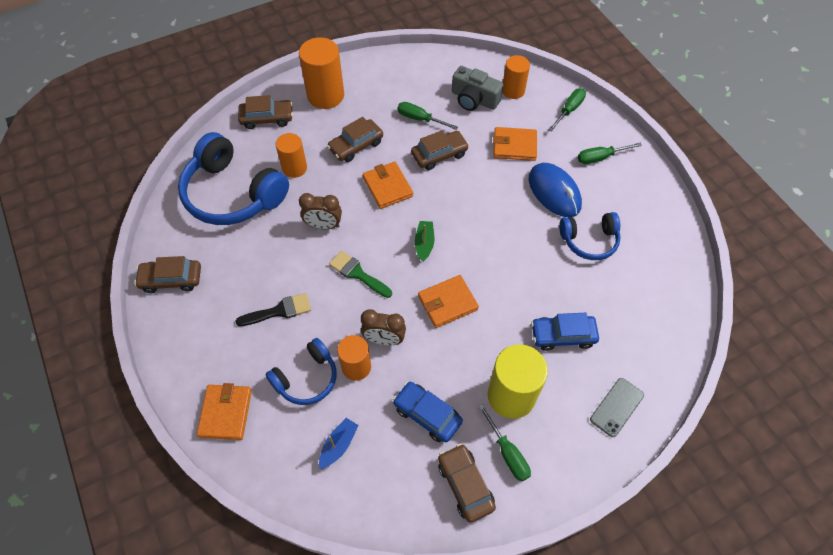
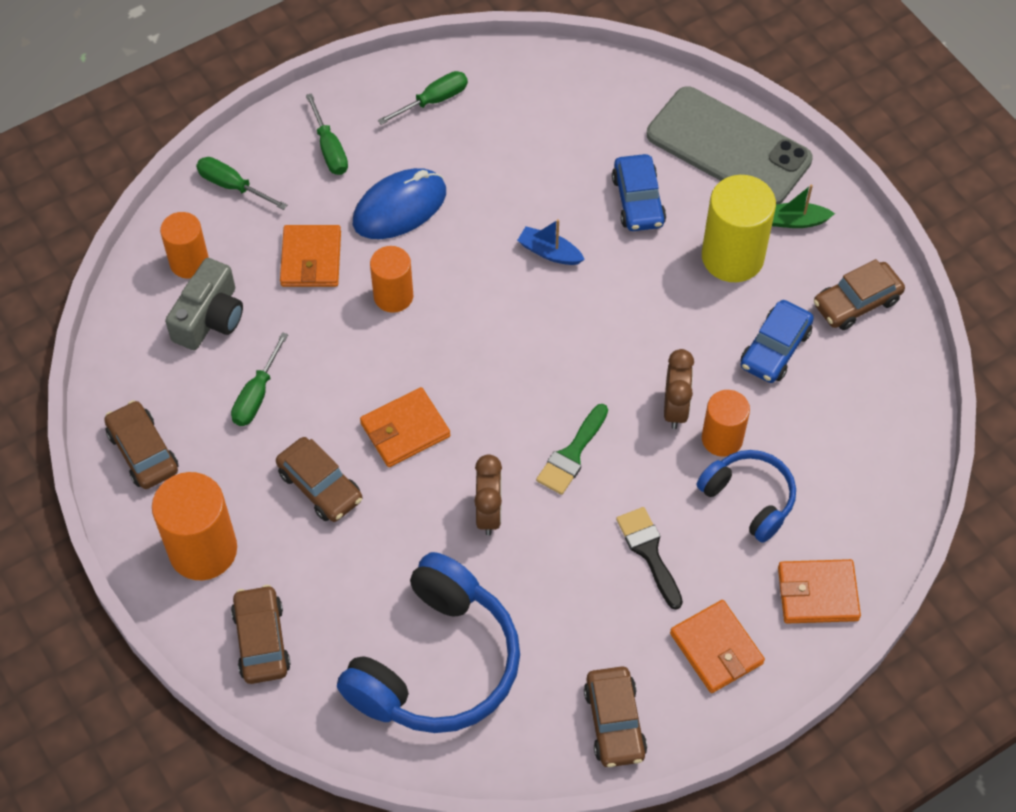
camera: 95 degrees left, 0 degrees up
(294, 168) = (374, 575): orange cylinder -> orange cylinder (393, 296)
(338, 445) = (835, 446): blue boat -> blue boat (549, 252)
(424, 244) = (509, 370): green boat -> green boat (795, 221)
(439, 155) = (334, 361): brown car -> brown car (143, 451)
(447, 303) = (606, 335): orange wallet -> orange wallet (716, 648)
(507, 453) = (808, 259): green screwdriver -> green screwdriver (434, 100)
(589, 240) = (483, 167): blue headphones -> none
(616, 407) = (728, 147): grey phone -> grey phone, size x2.12

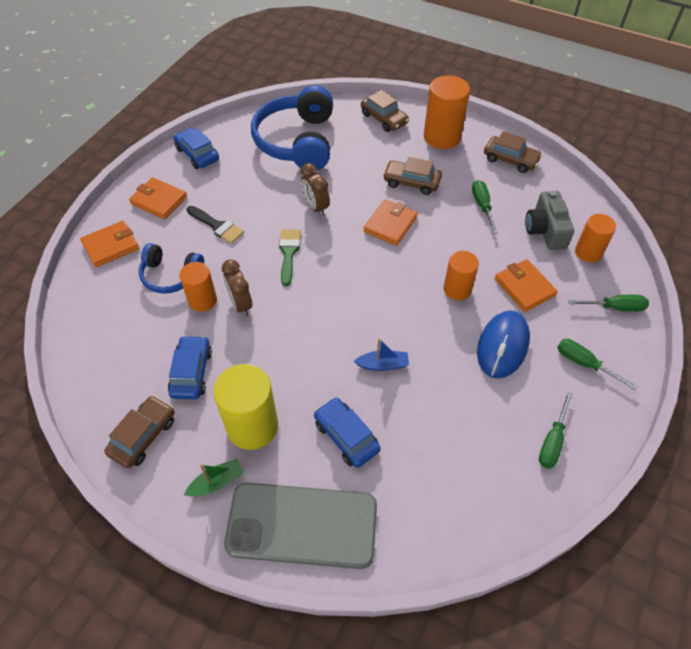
camera: 150 degrees right, 5 degrees down
(614, 722) = (197, 154): brown car -> blue car

